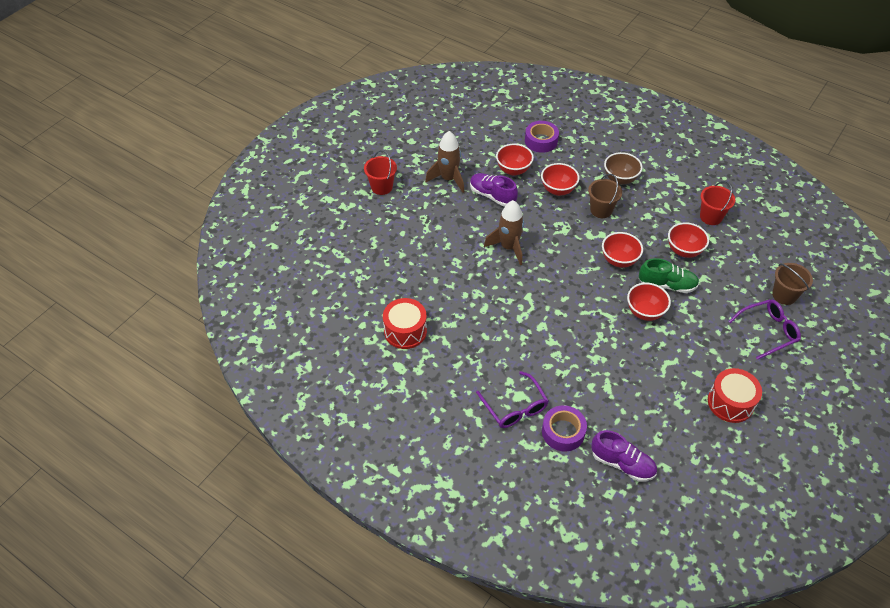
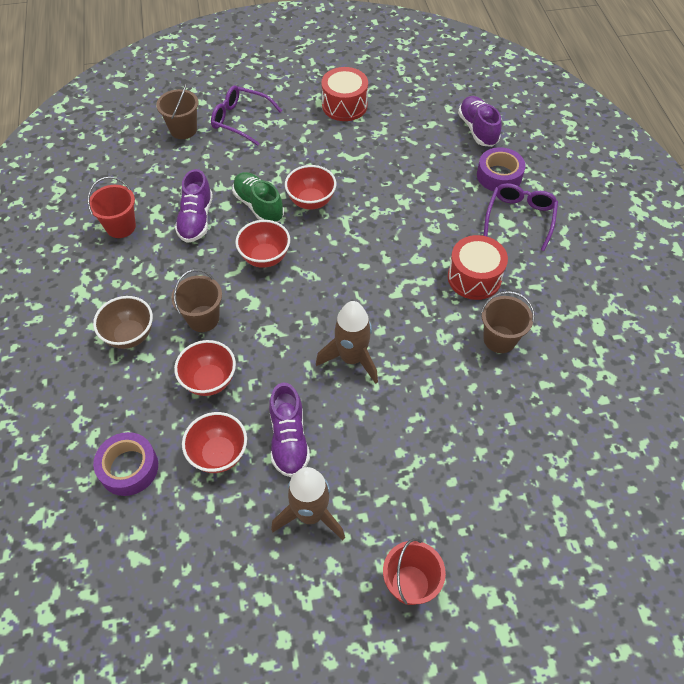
camera: 135 degrees left, 5 degrees up
(405, 331) = (560, 356): red drum -> red drum (474, 278)
(447, 315) = (499, 339): none -> brown bucket
(684, 251) = (196, 219): red bowl -> purple shoe

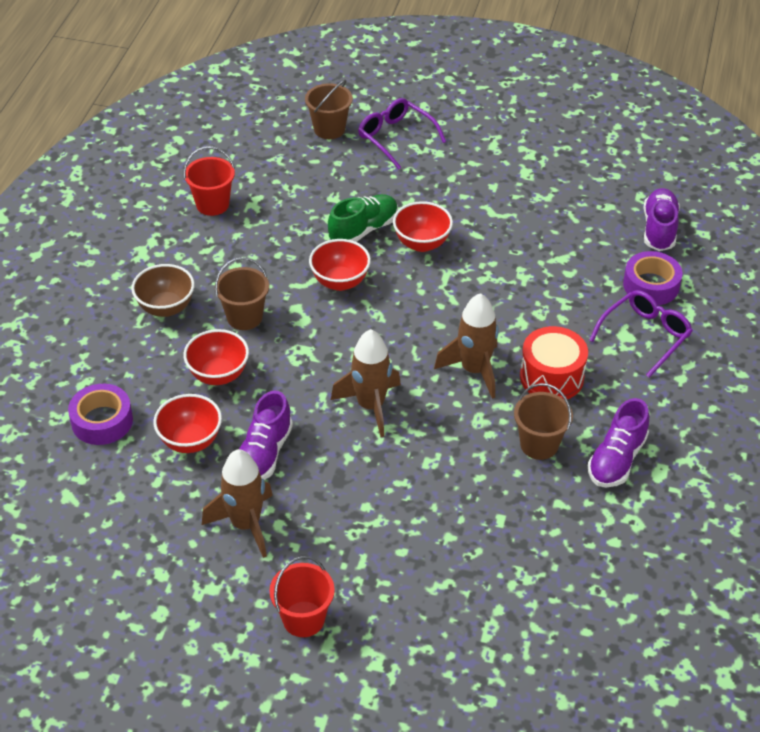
camera: 25 degrees right, 10 degrees down
(196, 219) = (291, 222): purple shoe -> purple shoe (616, 459)
(258, 206) = (363, 230): green shoe -> green shoe turned 60 degrees clockwise
(344, 105) = (520, 157): red drum -> none
(414, 294) = (474, 370): none -> brown rocket

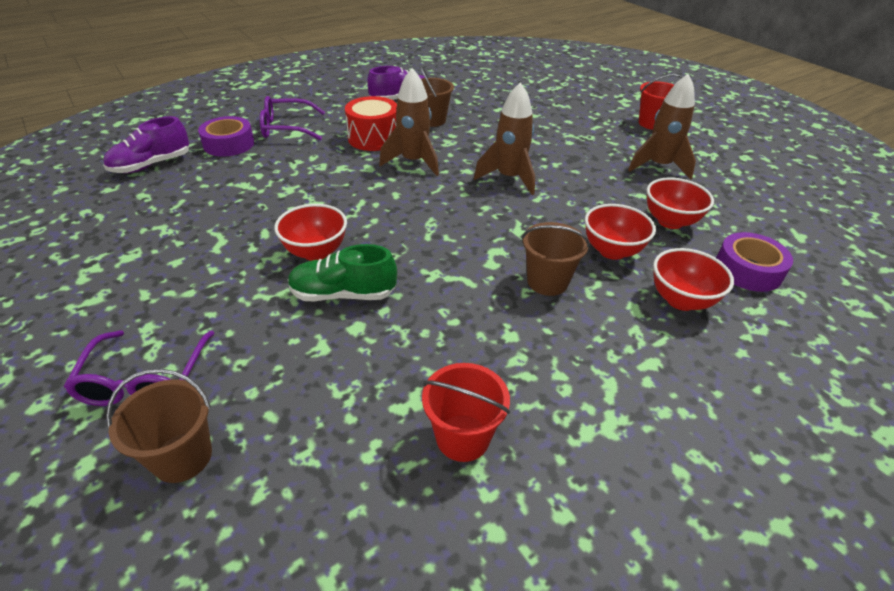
camera: 140 degrees left, 5 degrees down
(166, 308) = (623, 335): brown bowl -> none
(264, 454) = (615, 190): purple shoe -> none
(340, 282) = (427, 262): red bowl -> red bowl (681, 300)

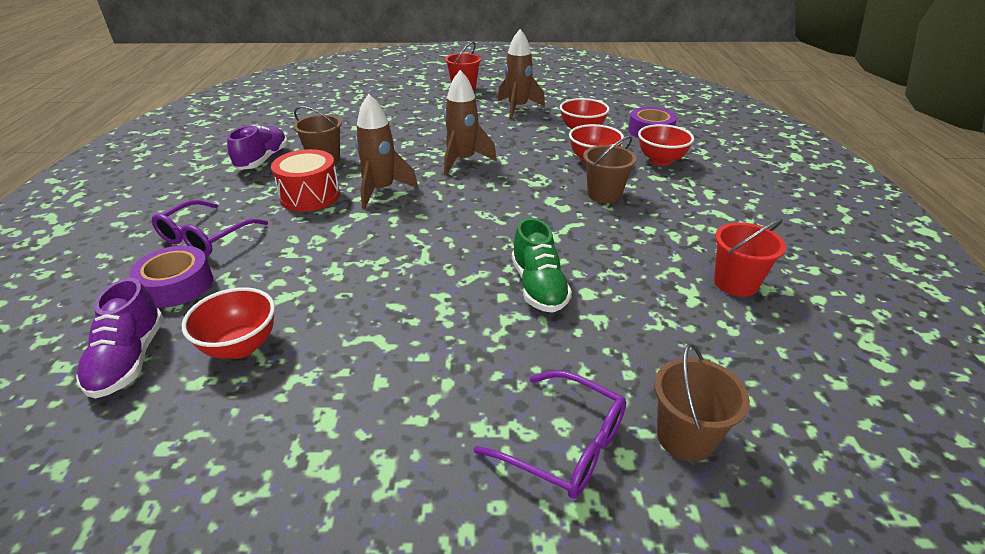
camera: 55 degrees left, 5 degrees down
(316, 252) = (462, 284): red bowl -> red bowl (241, 346)
(343, 294) = (538, 286): green shoe -> green shoe turned 45 degrees counterclockwise

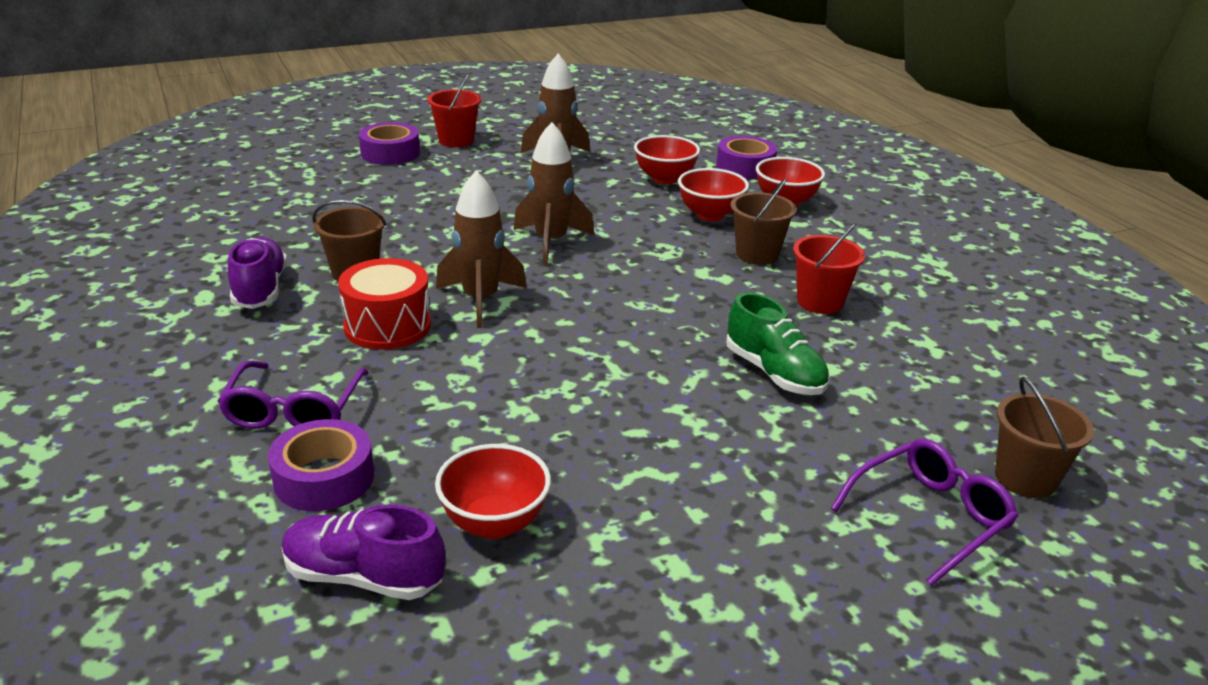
camera: 25 degrees left, 5 degrees down
(129, 359) = (363, 577): purple shoe -> purple shoe turned 135 degrees clockwise
(416, 91) = (390, 153): none -> purple tape
(565, 445) = (930, 516): purple glasses -> purple glasses turned 45 degrees counterclockwise
(735, 283) = (962, 324): red bucket -> red bucket (820, 302)

